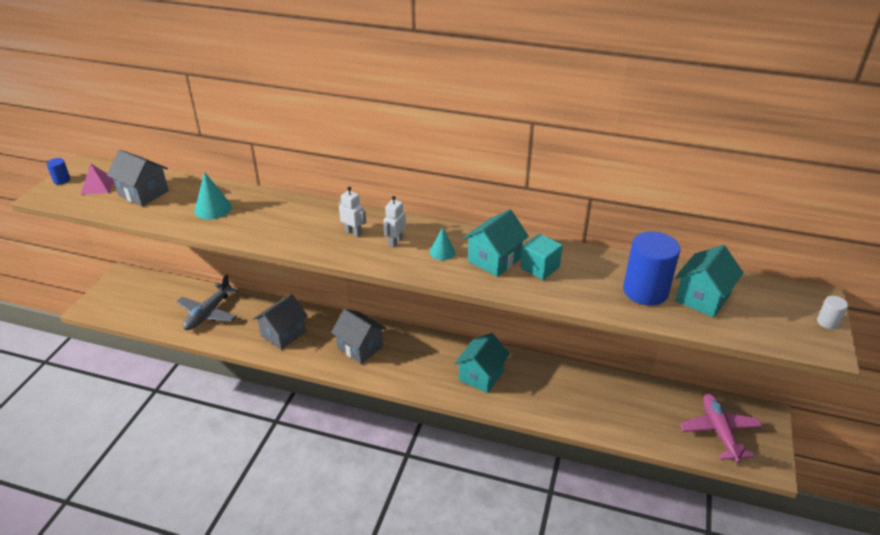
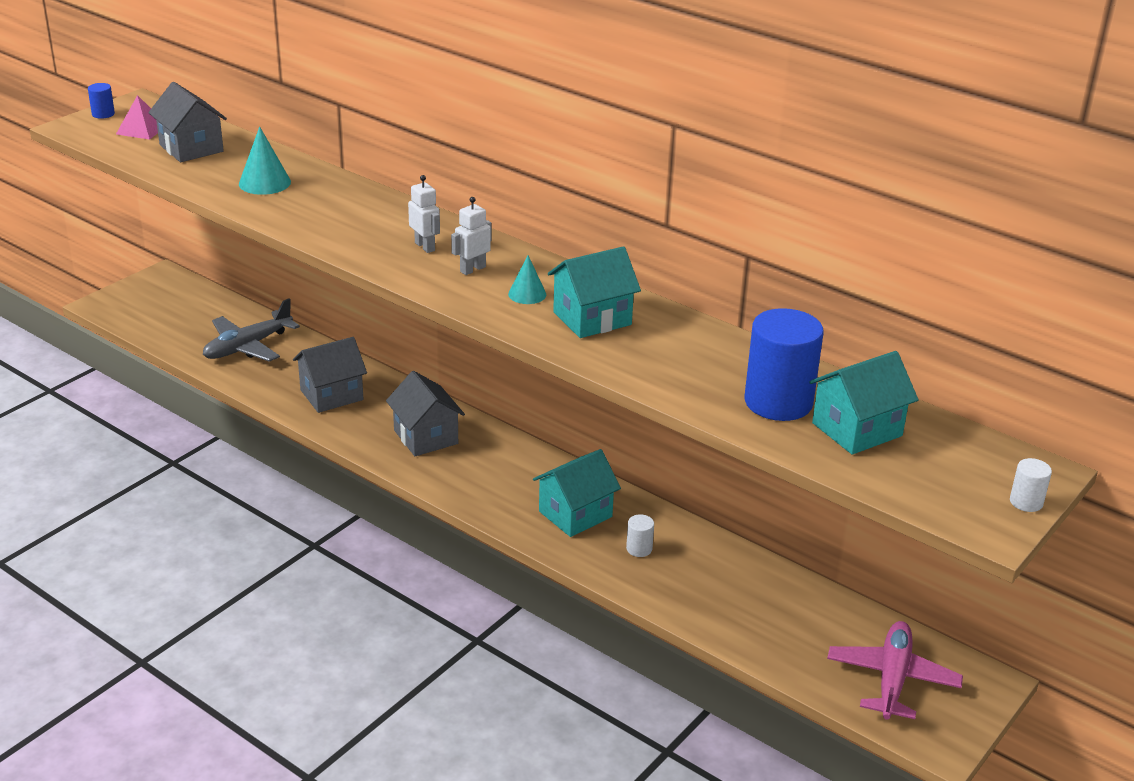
camera: 20 degrees right, 5 degrees down
(531, 388) = (639, 549): none -> white cylinder
(540, 267) = (648, 341): turquoise cube -> none

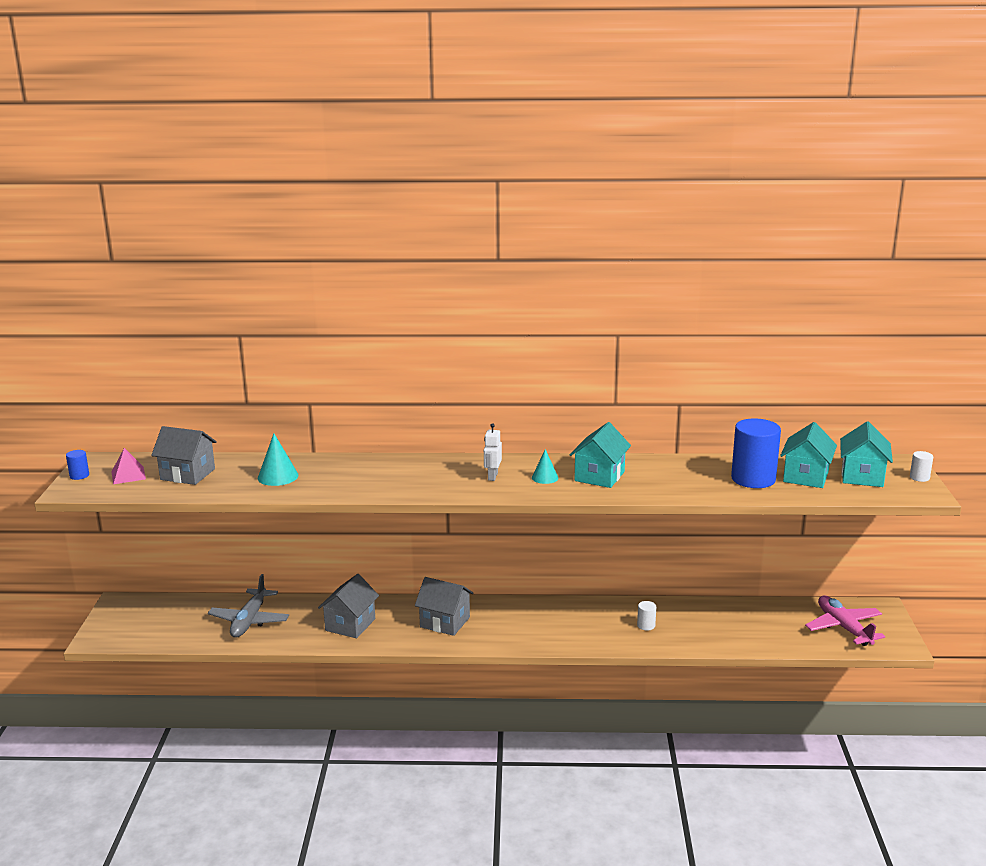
camera: 35 degrees left, 10 degrees down
(425, 246) = (444, 475): white robot -> none
(575, 514) = (588, 624): turquoise house -> turquoise house (862, 476)

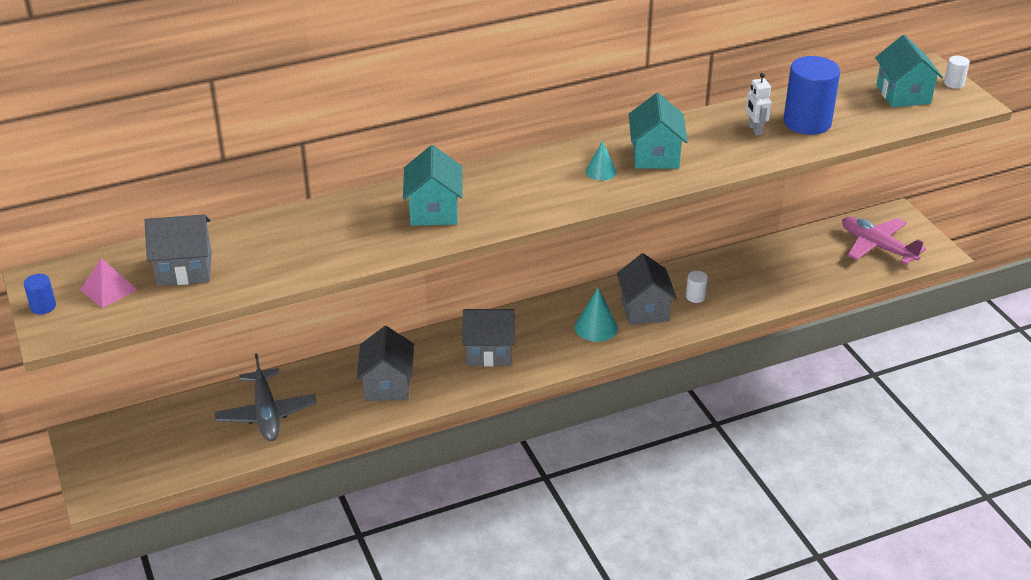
camera: 25 degrees left, 15 degrees up
(278, 476) = (300, 244): turquoise cone -> turquoise cone (596, 327)
(492, 476) = (544, 184): white robot -> white robot (755, 129)
(595, 624) = (644, 309): none -> grey house
(806, 476) = (853, 107): turquoise house -> turquoise house (434, 211)

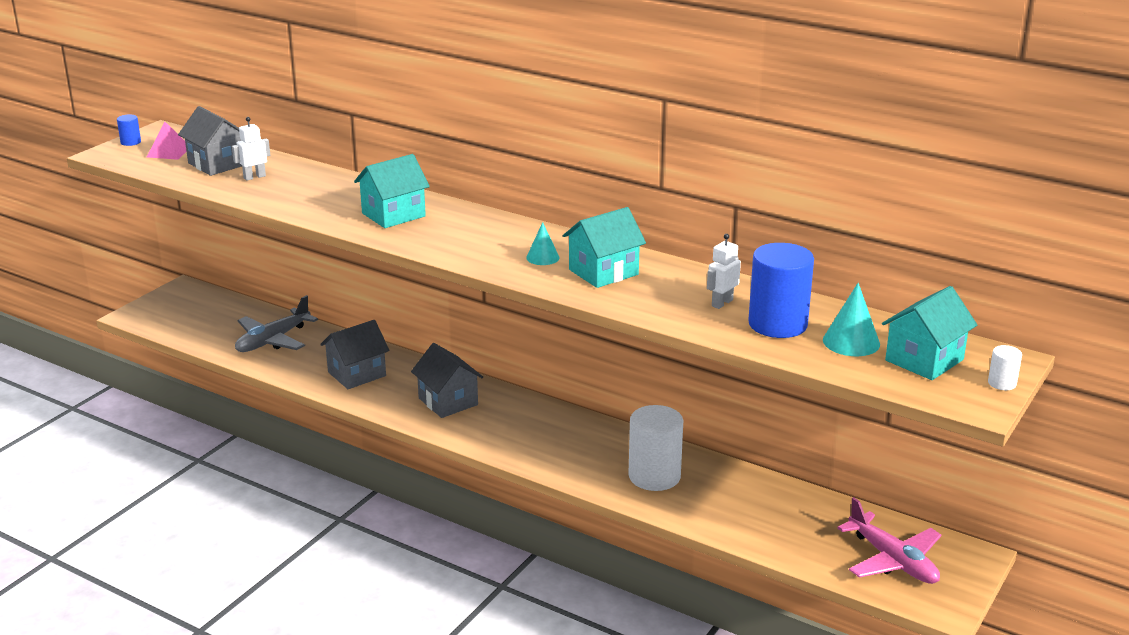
camera: 55 degrees right, 10 degrees down
(248, 257) = (254, 177): none -> white robot
(596, 327) = (542, 440): turquoise cone -> turquoise cone (851, 342)
(644, 309) = (599, 455): grey house -> none
(695, 297) = (654, 476): white cylinder -> white cylinder, size x2.27
(877, 247) = (893, 560): pink plane -> pink plane turned 135 degrees clockwise

